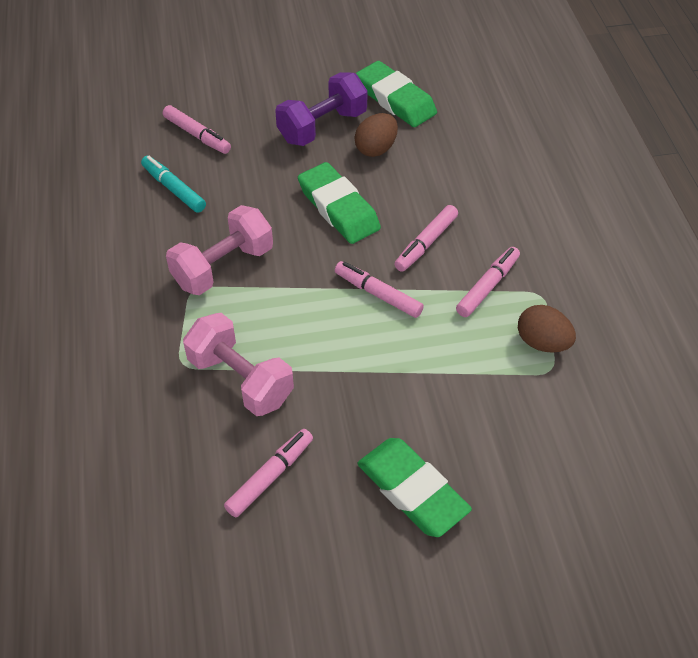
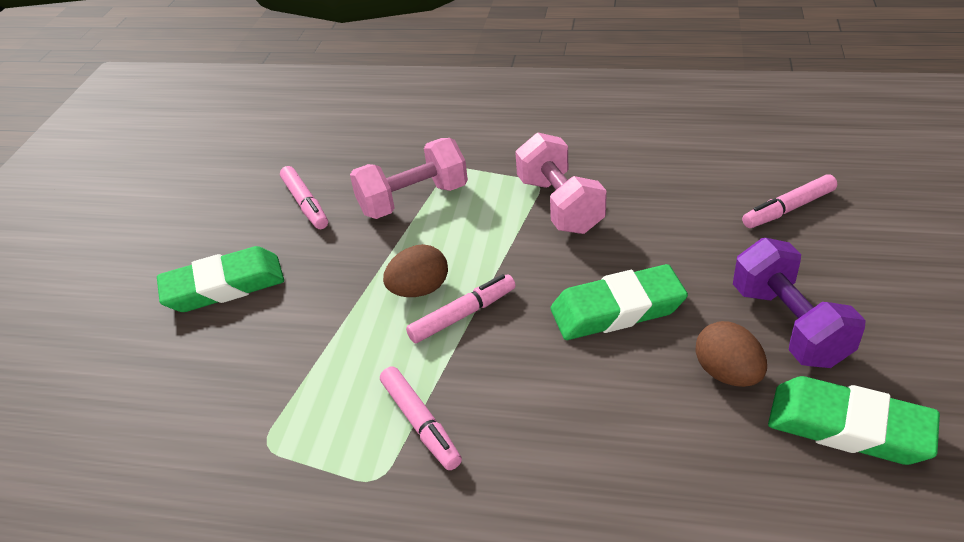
camera: 115 degrees right, 10 degrees down
(174, 189) = (693, 183): turquoise marker -> none
(395, 99) = (849, 427): green eraser -> green eraser turned 45 degrees clockwise
(426, 243) = (522, 380): pink marker -> none
(542, 342) = (306, 450): brown egg -> brown egg (419, 290)

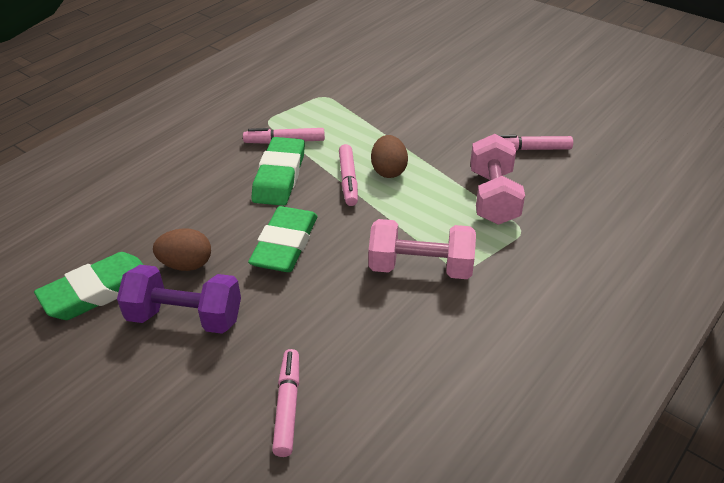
camera: 115 degrees right, 0 degrees up
(224, 286) = (463, 103): green eraser -> green eraser (279, 176)

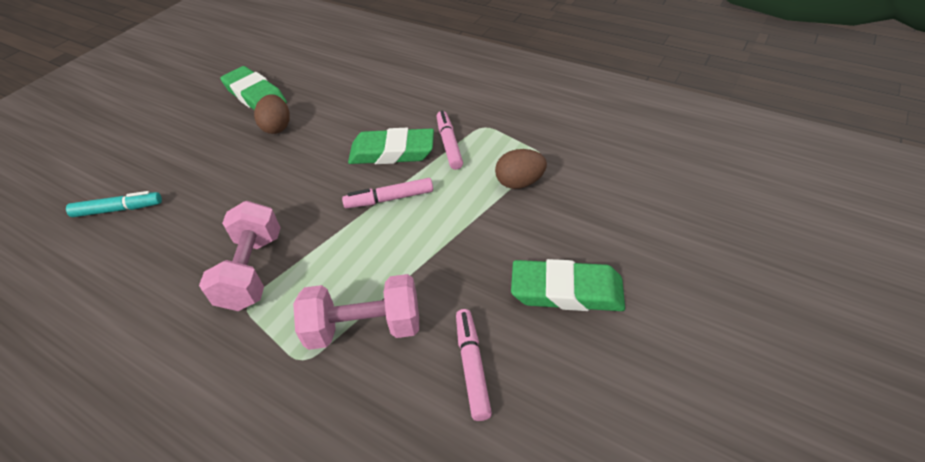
camera: 85 degrees right, 5 degrees up
(185, 317) = (220, 140): purple dumbbell -> none
(285, 245) = (295, 174): green eraser -> green eraser (566, 291)
(288, 406) = (118, 210): pink marker -> turquoise marker
(388, 171) = (408, 227): brown egg -> brown egg (520, 182)

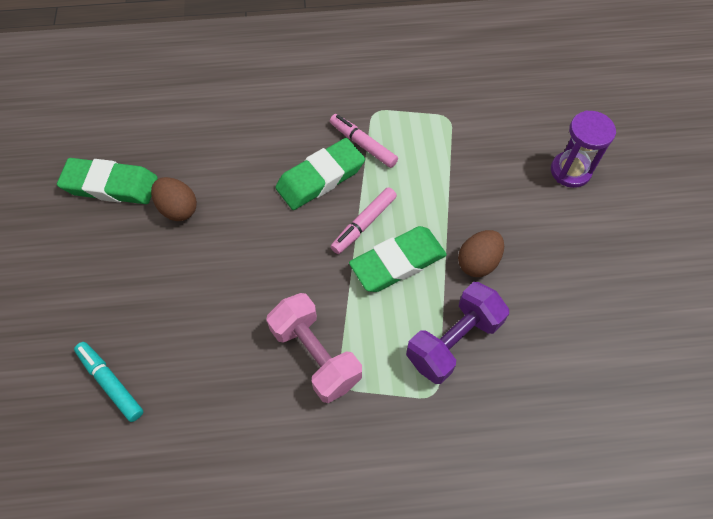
camera: 40 degrees left, 15 degrees up
(118, 210) = (111, 383): turquoise marker -> turquoise marker turned 90 degrees counterclockwise
(364, 328) = (453, 341): pink dumbbell -> purple dumbbell
(472, 366) = (551, 319): pink marker -> none
(520, 182) = (453, 152): brown egg -> brown egg (478, 262)
(566, 291) = (562, 225): green eraser -> green eraser (398, 262)
(622, 250) = (570, 171): none -> purple hourglass

